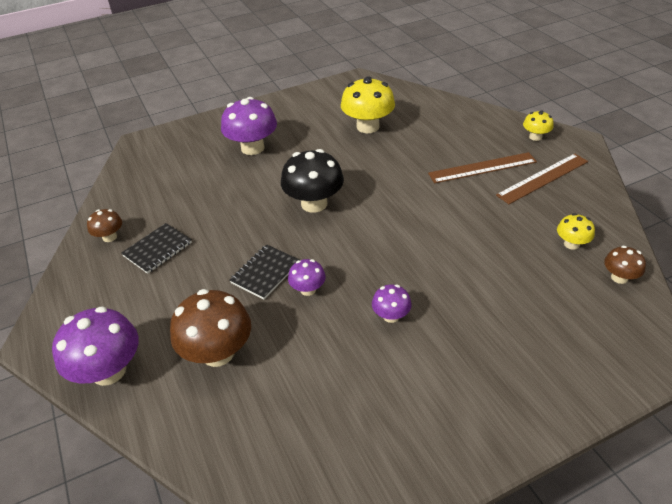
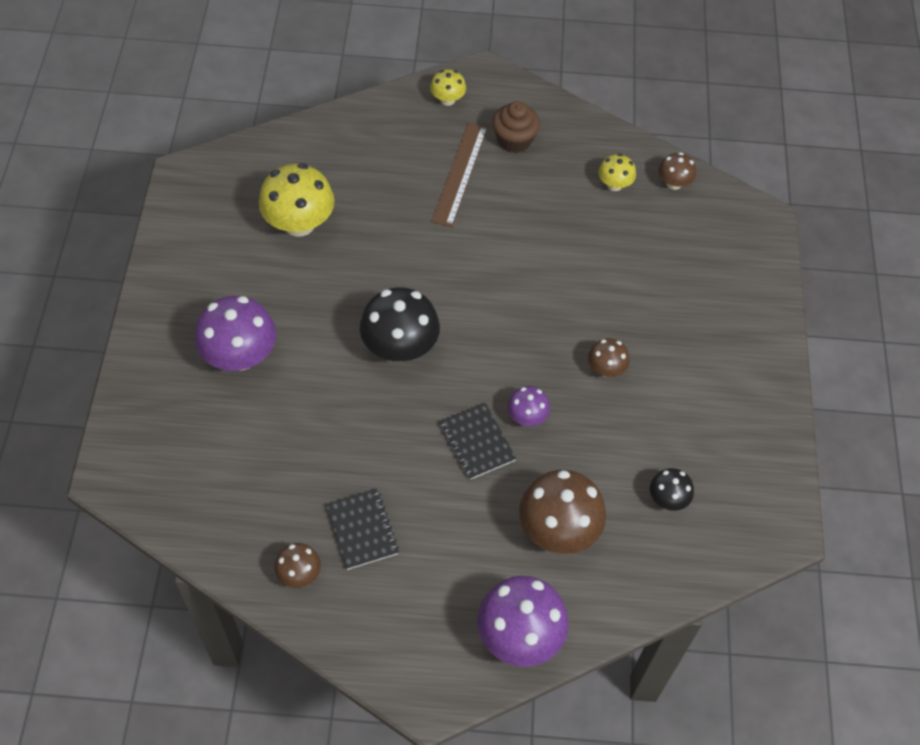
camera: 65 degrees left, 15 degrees up
(294, 415) = (668, 499): none -> black mushroom
(391, 316) = (606, 369): purple mushroom -> brown mushroom
(543, 178) = (514, 140): brown ruler -> brown cupcake

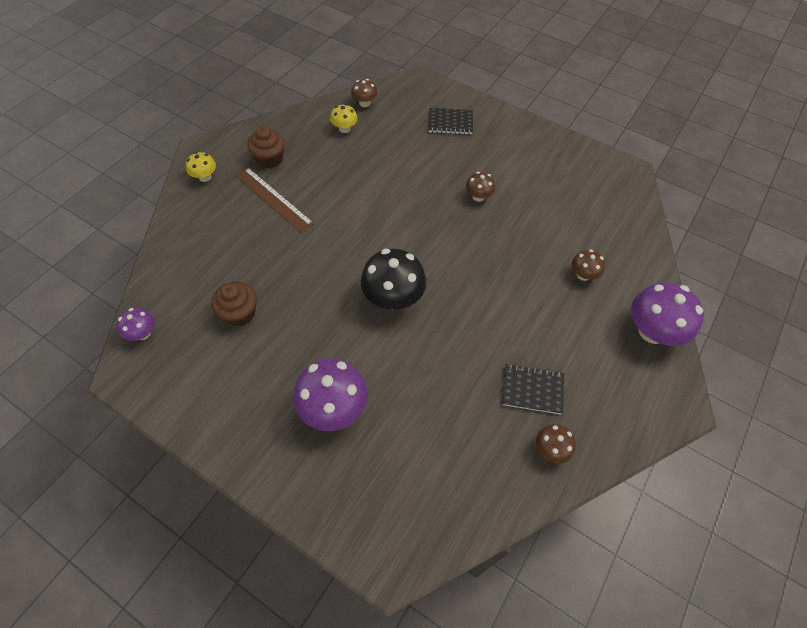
camera: 60 degrees left, 0 degrees up
(299, 223) = (239, 313): yellow mushroom -> brown cupcake
(477, 442) = (496, 288): black notebook -> black notebook (450, 122)
(527, 417) = (491, 252): purple mushroom -> purple mushroom (143, 333)
(558, 530) = (583, 275): brown mushroom -> brown mushroom, size x0.52
(668, 499) = (586, 211): black mushroom -> none

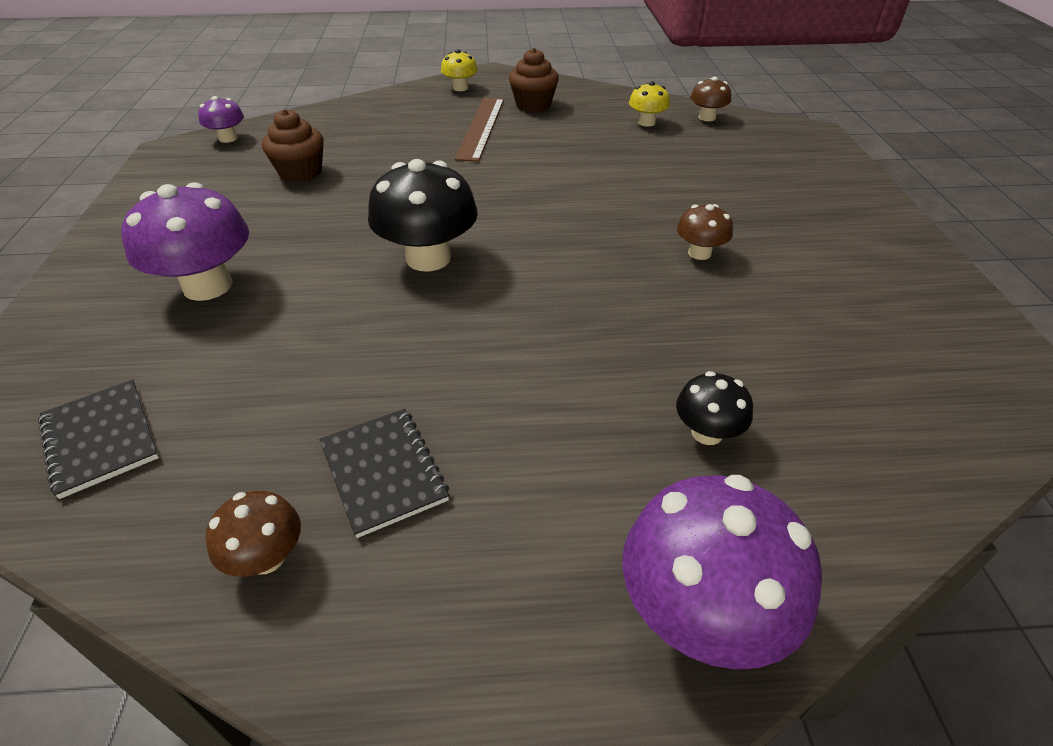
camera: 55 degrees right, 15 degrees down
(450, 122) = (788, 179): black notebook -> black notebook (101, 439)
(583, 275) = (707, 433): brown mushroom -> black mushroom

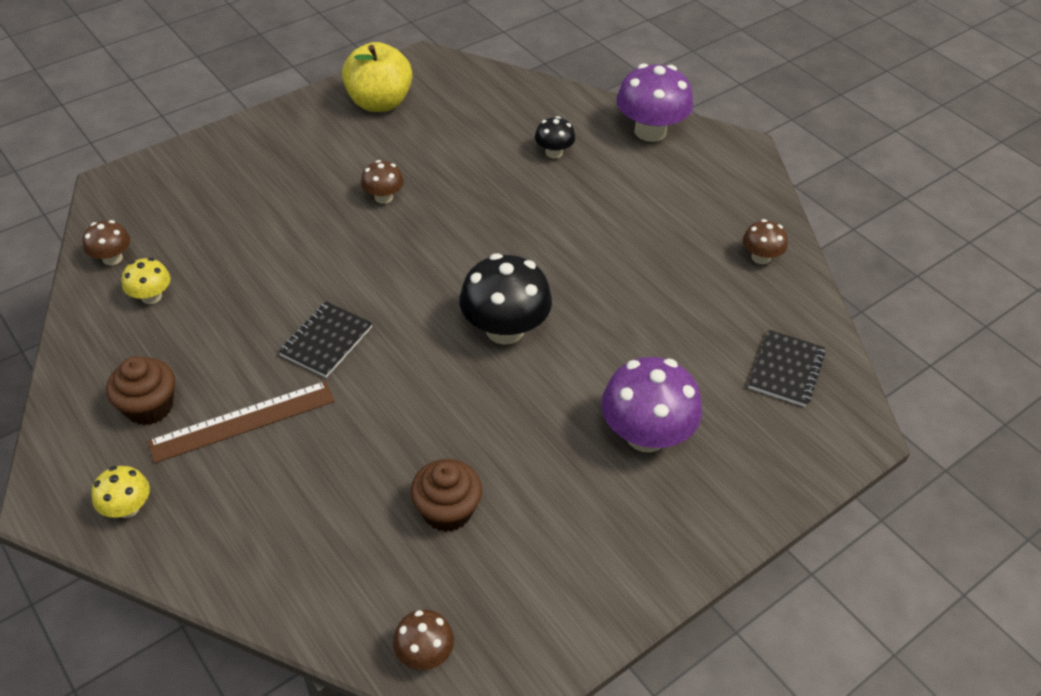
camera: 125 degrees left, 5 degrees up
(228, 138) = (424, 653): purple mushroom -> brown mushroom
(383, 472) = (686, 246): black notebook -> black notebook (326, 341)
(914, 309) = (379, 103): none -> yellow apple

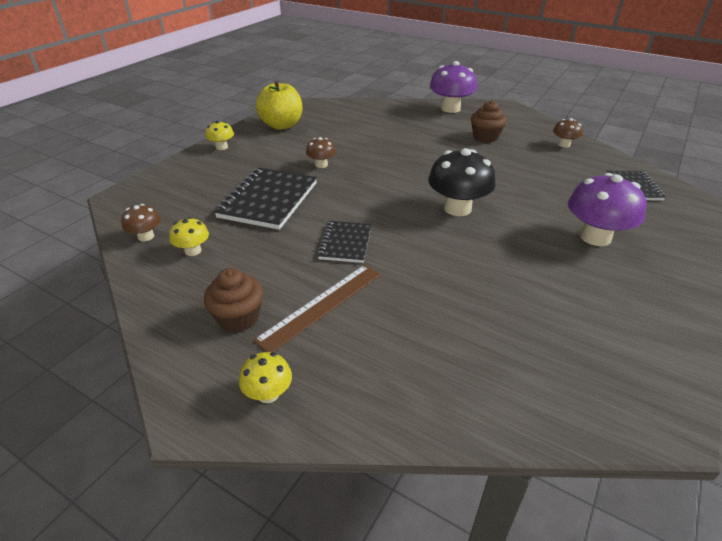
camera: 20 degrees left, 10 degrees down
(276, 126) = (222, 147): none -> yellow mushroom
(279, 242) = (268, 200): none -> black notebook
(424, 653) = (594, 415): brown mushroom -> none
(447, 511) = (518, 315): brown cupcake -> brown cupcake (485, 137)
(554, 152) = (406, 126): black mushroom -> none

